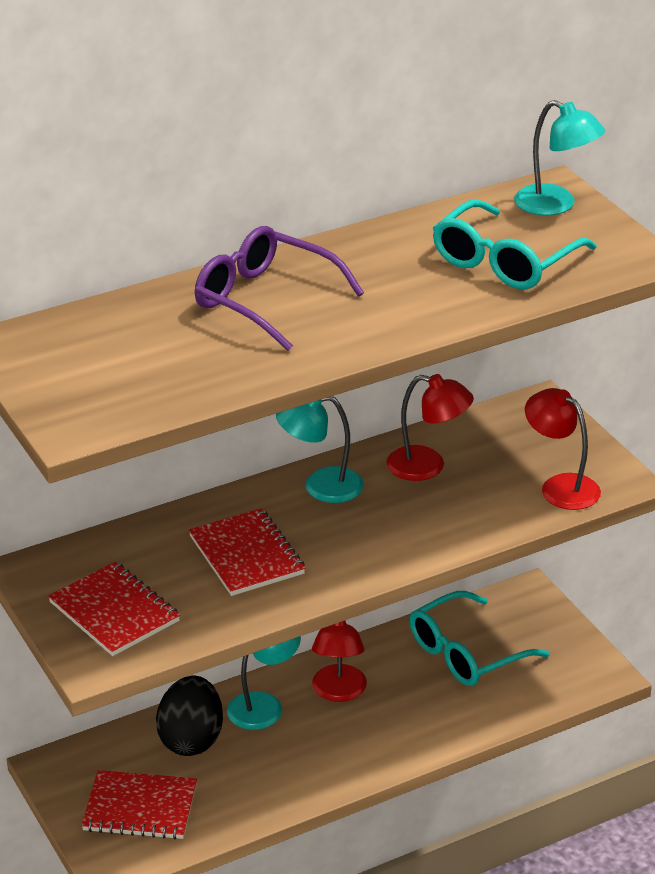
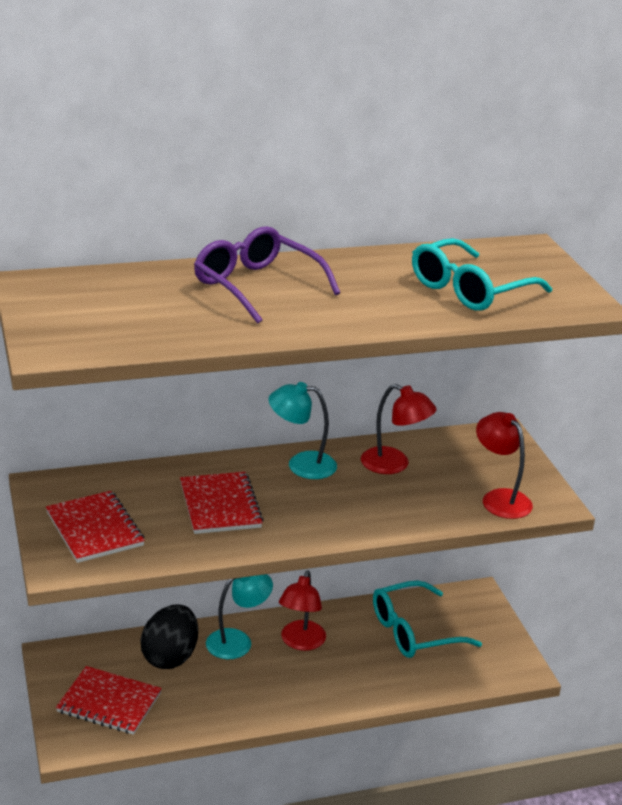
camera: 10 degrees right, 5 degrees down
(556, 205) = (528, 258): turquoise lamp -> none

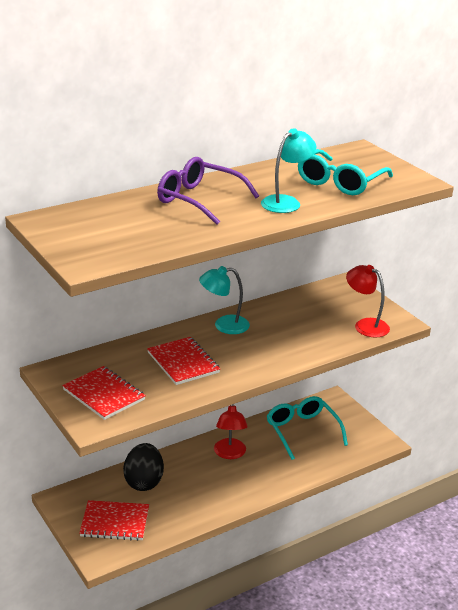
camera: 15 degrees left, 0 degrees up
(237, 641) = (186, 461): turquoise lamp -> turquoise lamp (286, 202)
(394, 465) = (286, 315): red lamp -> none
(414, 631) = (302, 431): turquoise glasses -> turquoise glasses turned 105 degrees clockwise

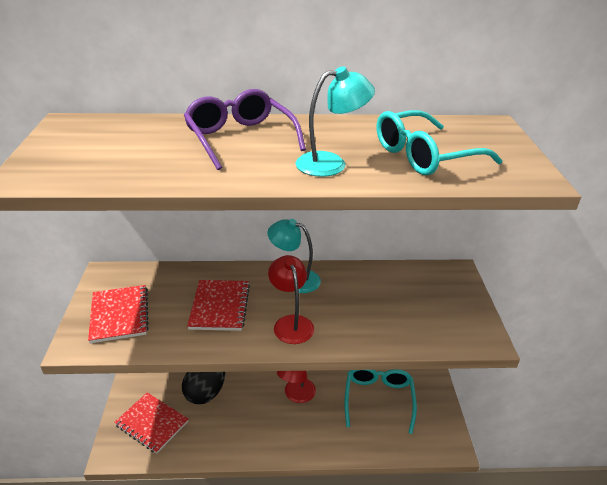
camera: 30 degrees right, 5 degrees up
(365, 325) = (441, 329): red lamp -> red lamp (291, 323)

